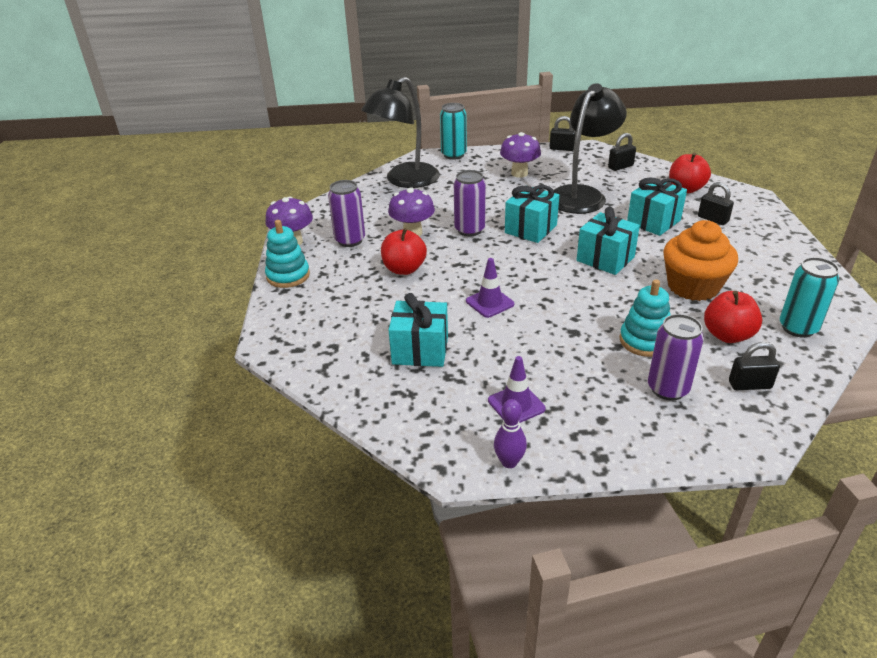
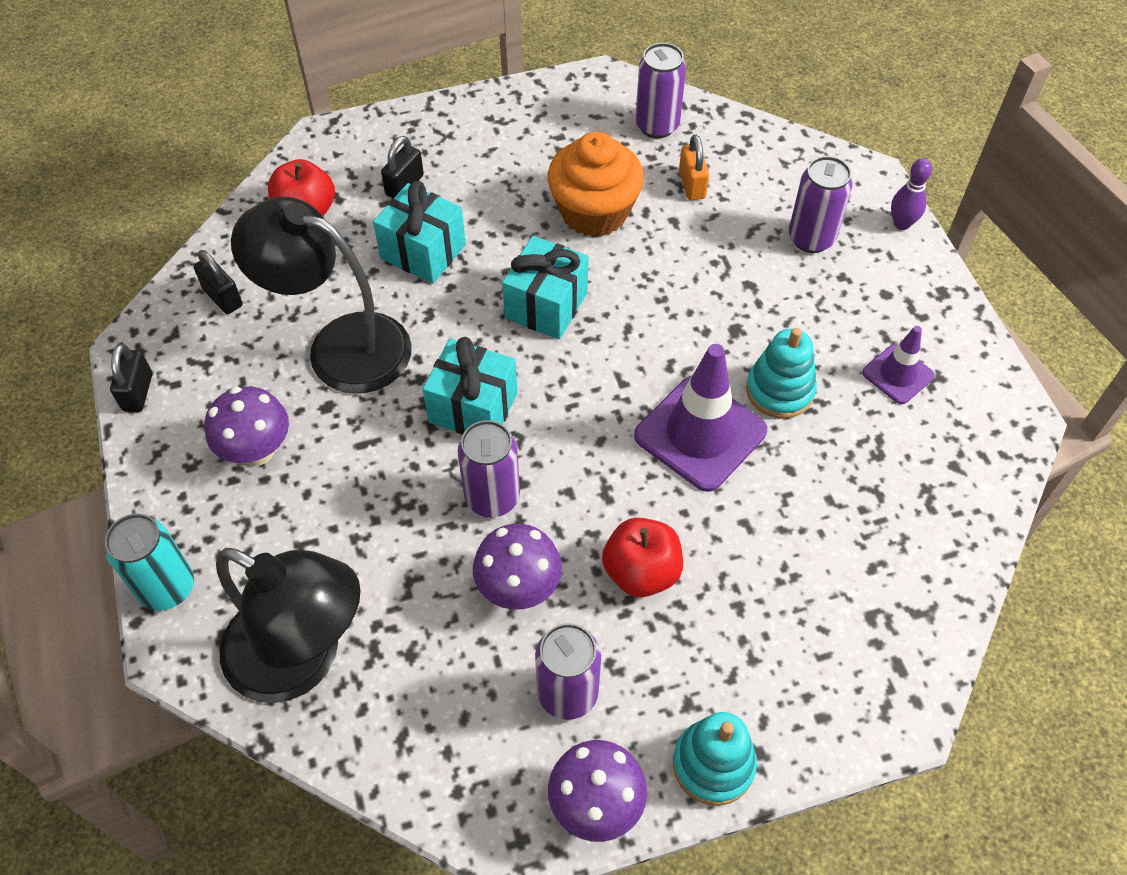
camera: 105 degrees left, 20 degrees up
(420, 350) = (838, 498): turquoise gift -> none
(490, 303) = (700, 433): purple traffic cone -> purple traffic cone, size x1.81
(509, 462) = (988, 369): purple bowling pin -> purple bowling pin (901, 224)
(644, 341) = (730, 259): turquoise stacking toy -> turquoise stacking toy (779, 390)
(727, 335) = (692, 185): red apple -> orange padlock
(749, 385) = (776, 172): black padlock -> none
(798, 328) = (657, 126): turquoise can -> purple can

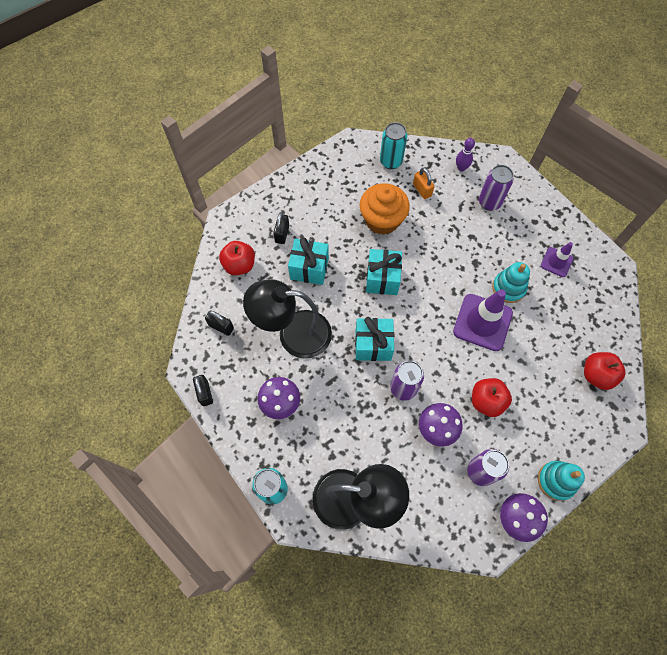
camera: 20 degrees left, 10 degrees up
(657, 126) = (391, 161): purple can -> turquoise can
(889, 598) = (596, 375): none -> red apple
(901, 224) = (527, 181): purple bowling pin -> purple bowling pin (461, 168)

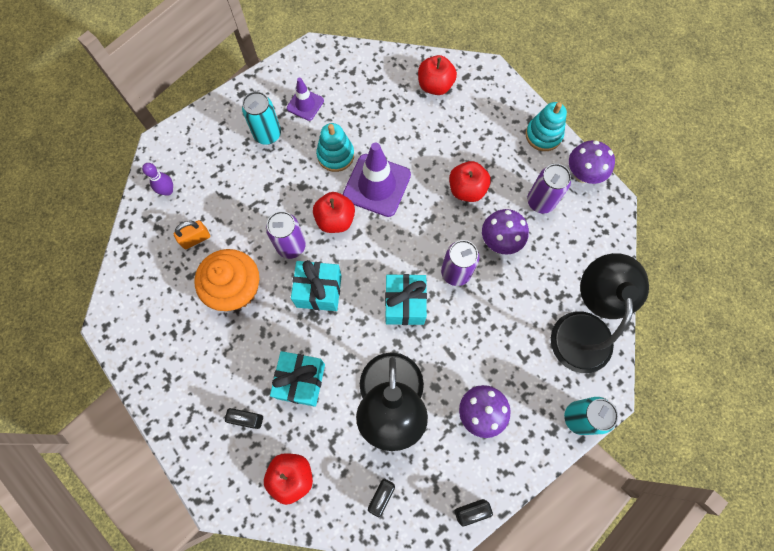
camera: 90 degrees left, 5 degrees up
(391, 161) = (147, 275): turquoise can -> turquoise can (267, 134)
(446, 289) = (335, 220): none -> red apple
(489, 202) = (221, 164): purple can -> purple can (291, 246)

